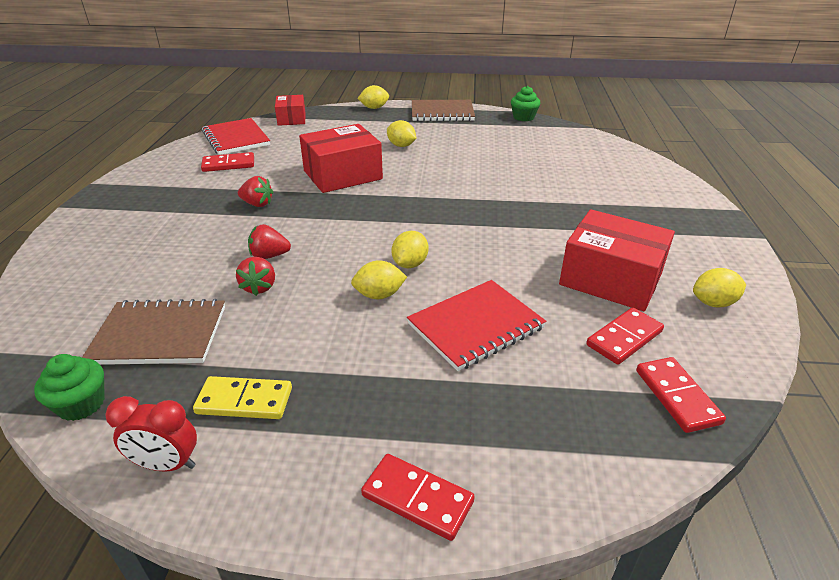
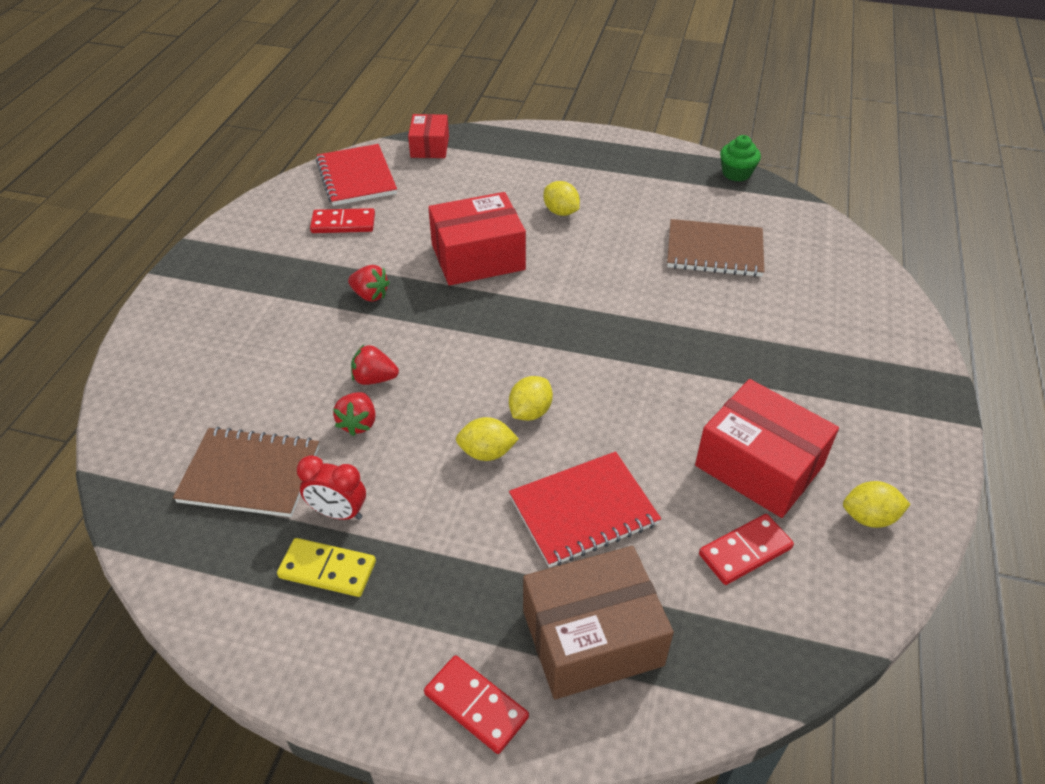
camera: 10 degrees right, 10 degrees up
(81, 404) = (172, 549): green cupcake -> none
(167, 464) = (249, 630): red clock -> red clock (338, 512)
(374, 108) = (540, 135): yellow lemon -> none
(442, 113) = (628, 153): brown notebook -> brown notebook (714, 251)
(514, 422) = (592, 638): none -> brown box
(677, 396) = (775, 634): red domino -> none

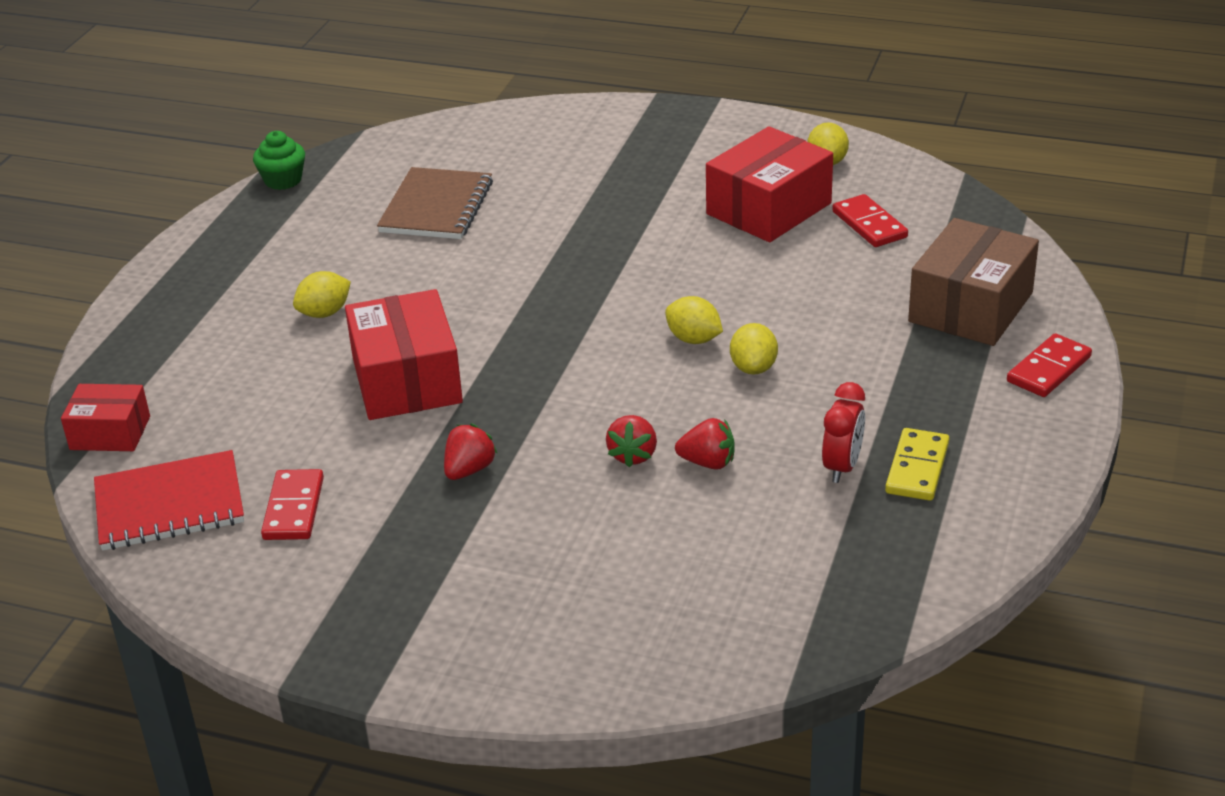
camera: 85 degrees left, 10 degrees down
(250, 474) = (789, 541): brown notebook -> none
(583, 511) = (829, 308): red notebook -> none
(592, 638) = (971, 307): brown box -> brown box turned 45 degrees clockwise

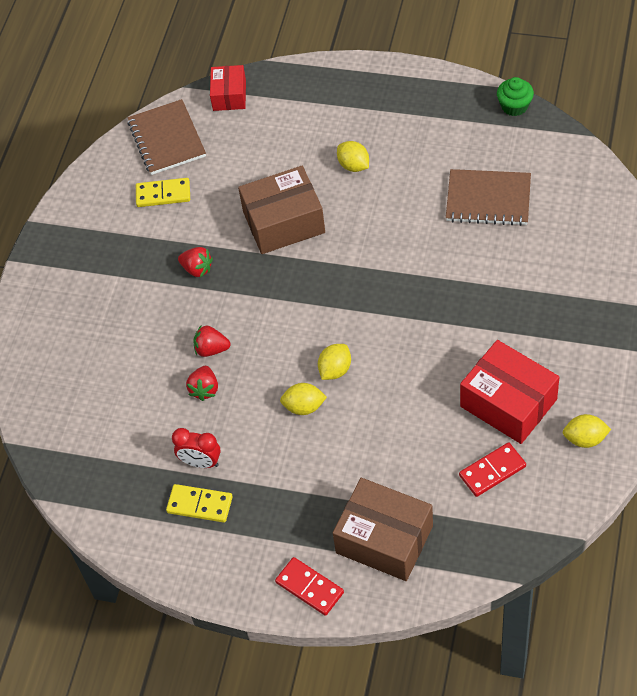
camera: 90 degrees right, 20 degrees up
(169, 505) = (167, 139): red notebook -> brown notebook
(293, 508) = (163, 194): red domino -> yellow domino
(406, 380) = (284, 222): red box -> brown box

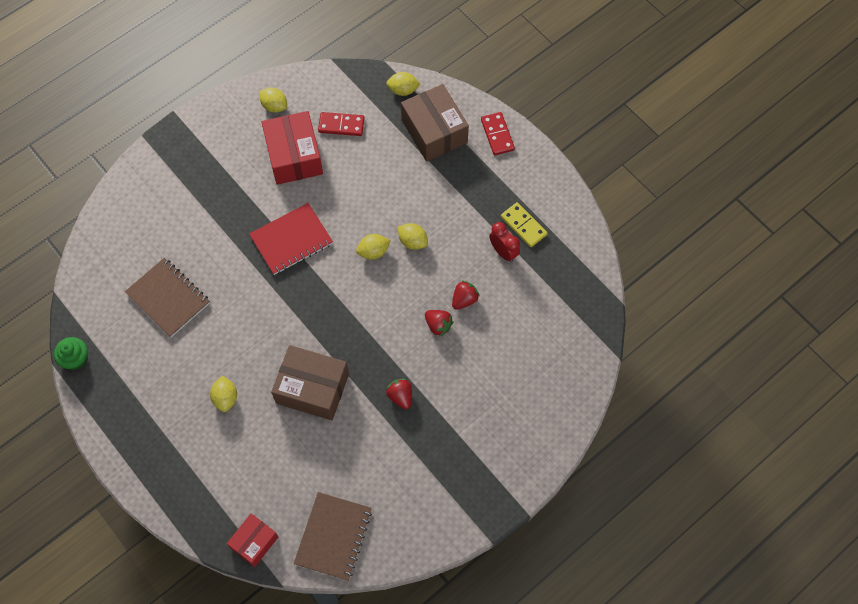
camera: 150 degrees left, 10 degrees up
(163, 194) = (375, 483): yellow domino -> none
(427, 324) = (291, 240): none -> red notebook
(463, 562) = (403, 90): none -> yellow lemon

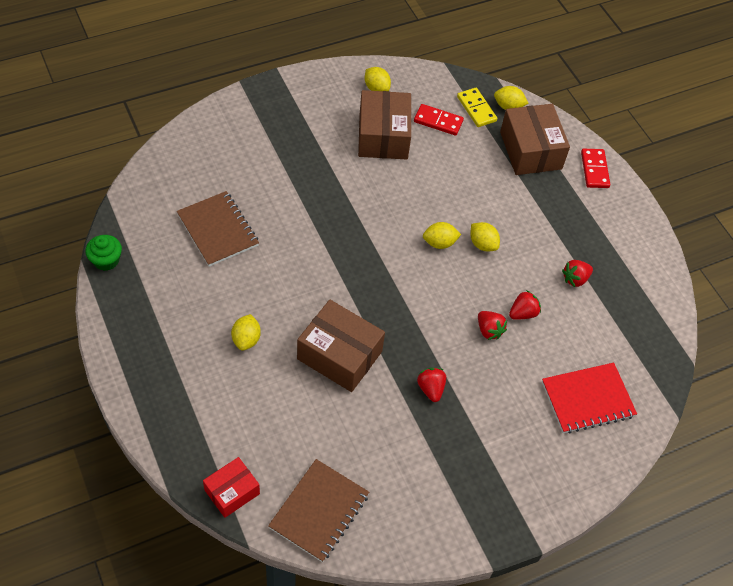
camera: 10 degrees right, 10 degrees down
(291, 240) = (358, 210): red notebook -> red notebook (587, 399)
(294, 156) = (383, 136): red box -> brown box
(503, 252) = (575, 279): red clock -> red strawberry
(523, 226) = (602, 260): yellow domino -> yellow domino (476, 109)

